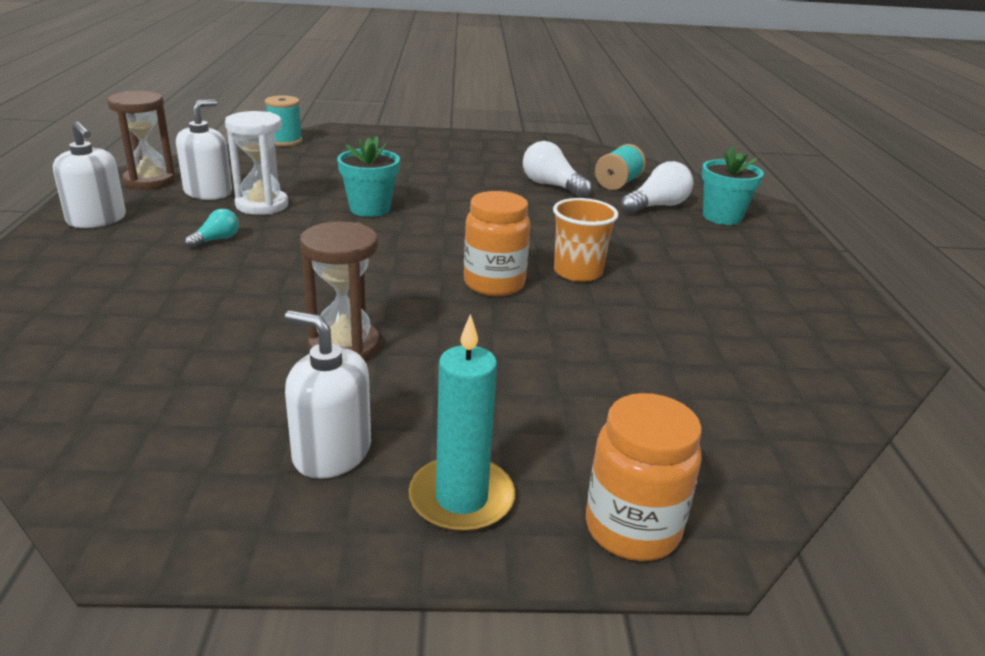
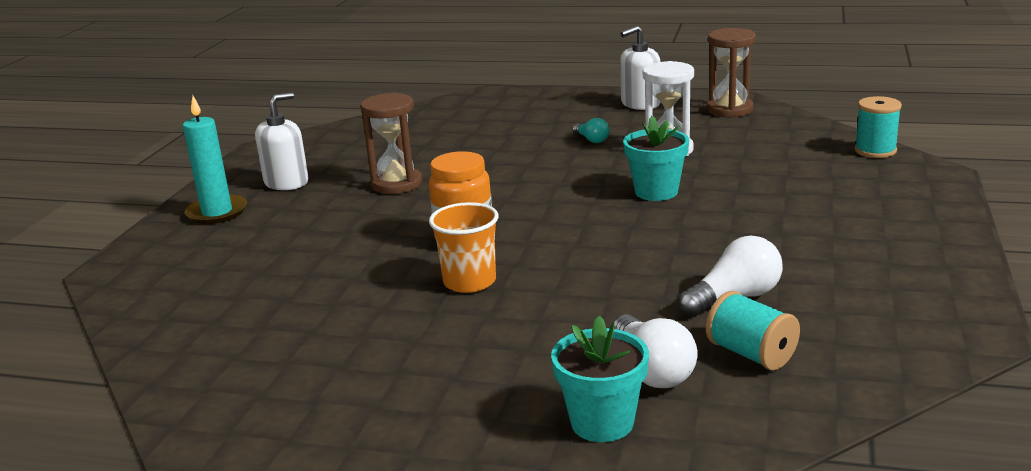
camera: 110 degrees right, 5 degrees down
(208, 192) = (701, 130): white soap dispenser -> none
(632, 529) = (145, 255): orange jar -> none

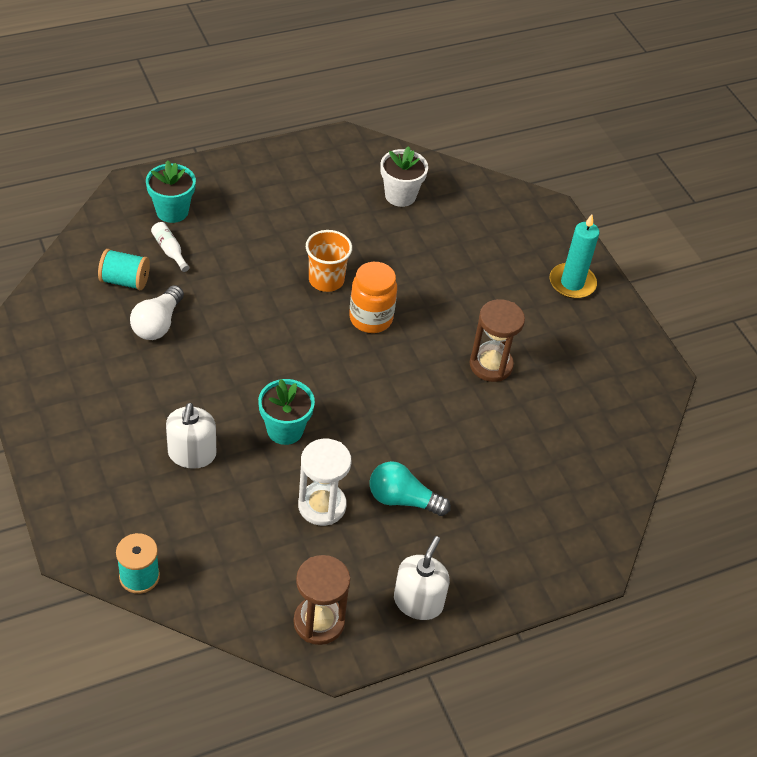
camera: 135 degrees right, 25 degrees up
(247, 337) = (400, 195): none -> white flower pot
(286, 182) = (575, 335): white soap dispenser -> white soap dispenser (192, 454)
(592, 140) = (403, 499): turquoise light bulb -> turquoise light bulb, size x1.73
(652, 371) = (170, 250): white light bulb -> white bottle

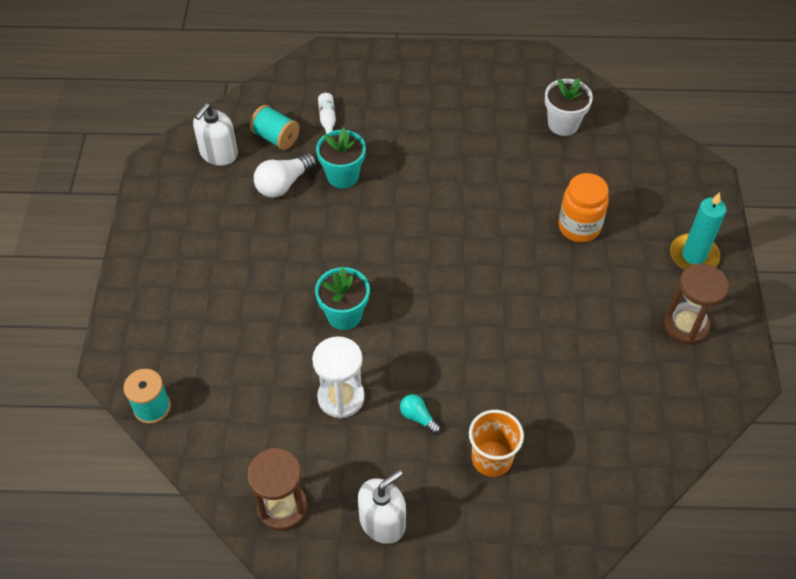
camera: 30 degrees right, 5 degrees up
(172, 211) = (347, 86): turquoise flower pot -> turquoise flower pot (342, 176)
(192, 454) = (252, 311): white soap dispenser -> white soap dispenser (218, 153)
(326, 280) = (453, 185): orange cup -> orange cup (492, 458)
(371, 318) = (476, 234): orange jar -> orange jar (579, 227)
(403, 499) = (418, 417): turquoise light bulb -> turquoise light bulb, size x0.58
(491, 365) = (569, 313): brown hourglass -> brown hourglass (686, 325)

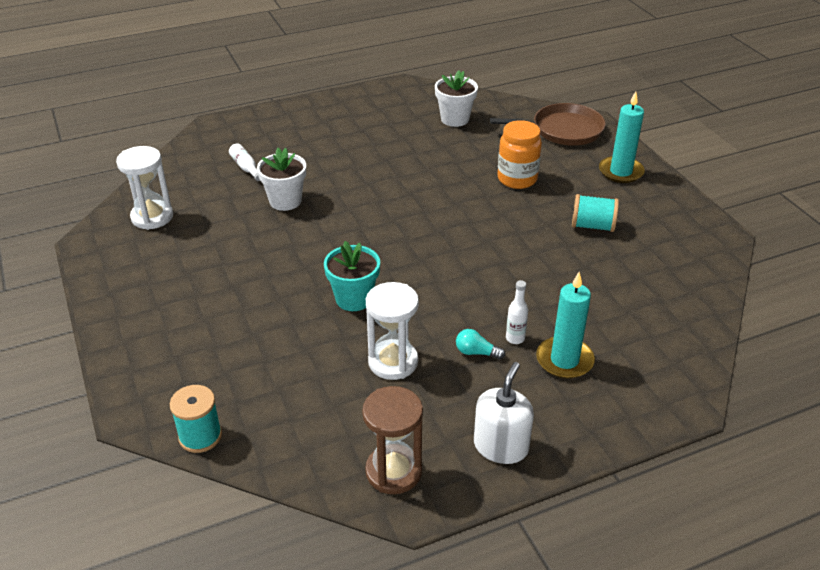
camera: 25 degrees left, 15 degrees down
(218, 153) = (152, 217): white soap dispenser -> white hourglass
(276, 137) = (203, 191): turquoise spool -> turquoise spool (592, 226)
(283, 184) = (232, 221): white light bulb -> none
(342, 176) = (285, 201): turquoise flower pot -> white flower pot
(461, 416) = (515, 338): none -> white bottle
(492, 458) = (564, 360): orange cup -> turquoise candle
(669, 177) = (563, 130): none -> brown pan
(686, 325) = (650, 217): brown hourglass -> none

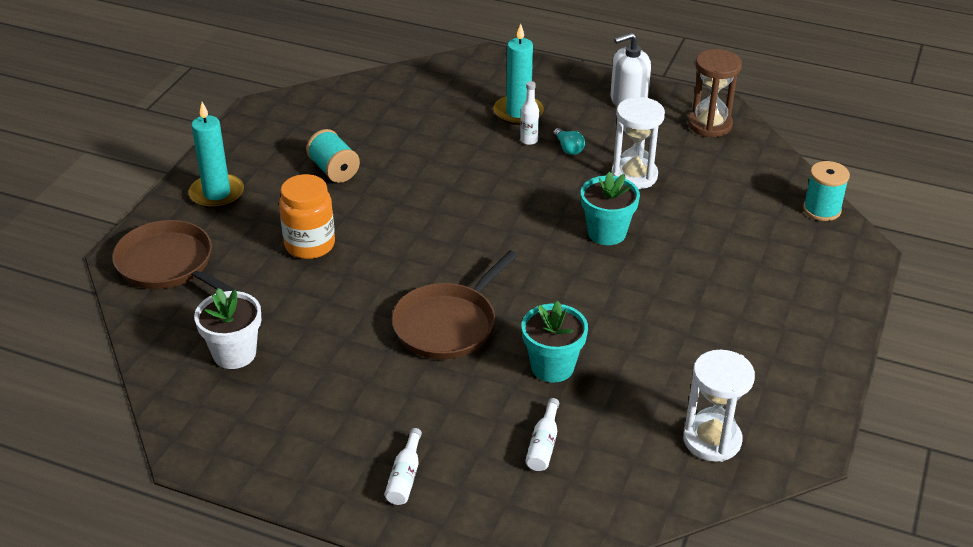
camera: 135 degrees left, 0 degrees up
(285, 201) = (552, 367): white flower pot -> turquoise flower pot
(297, 124) = (405, 476): none -> white bottle
(373, 187) = (448, 324): none -> brown pan

